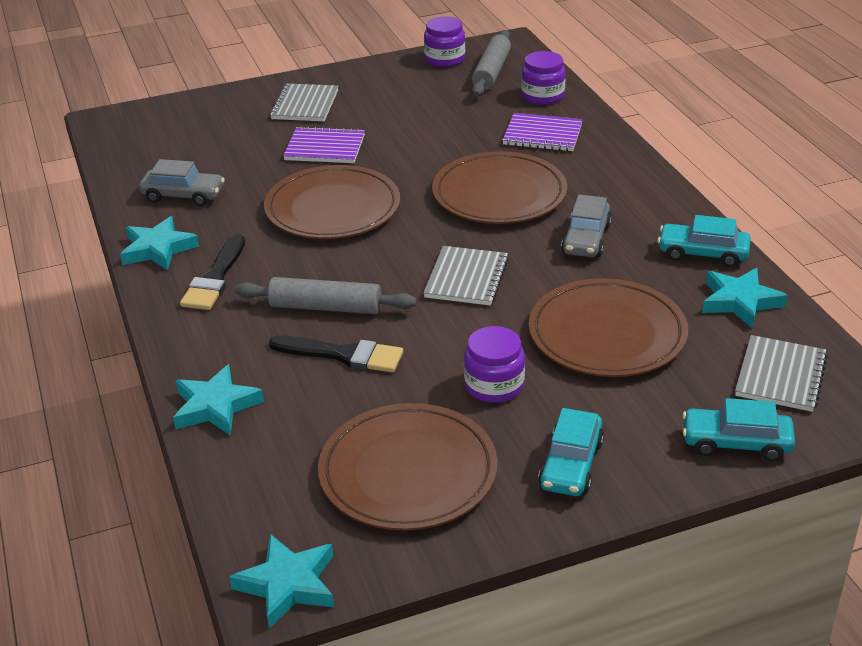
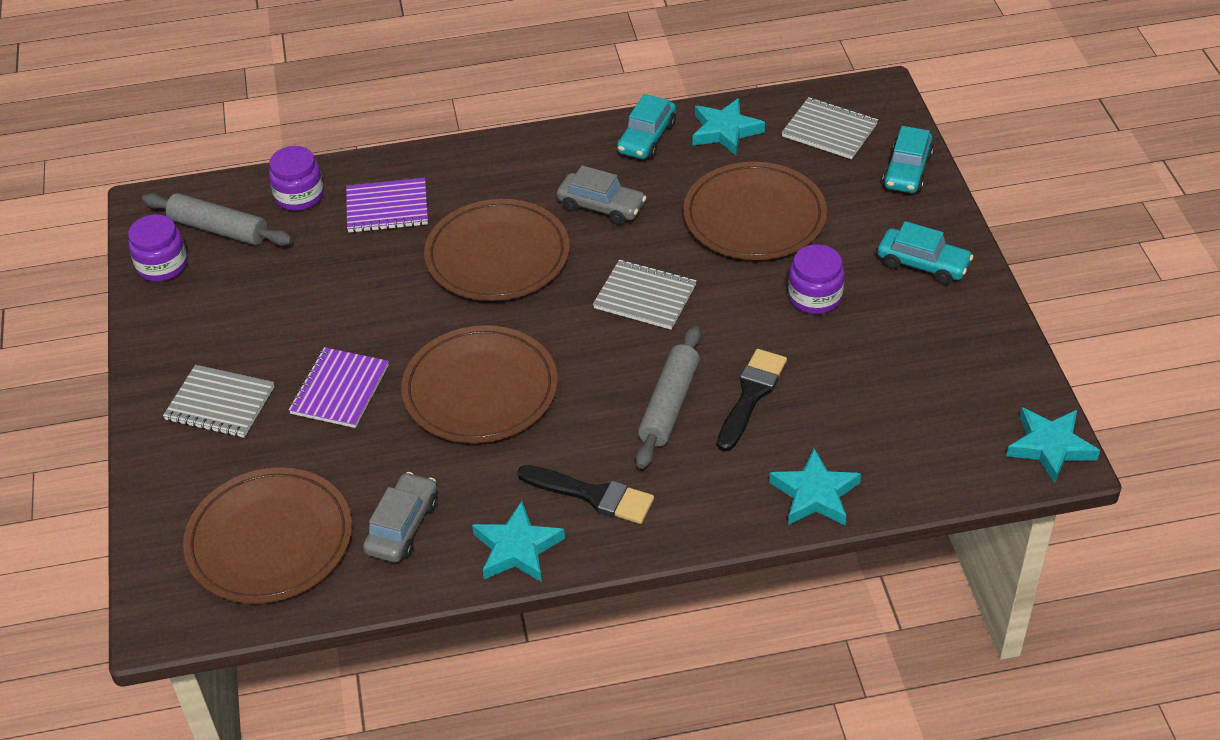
camera: 80 degrees left, 10 degrees up
(408, 472) = (922, 363): brown plate -> brown plate (270, 540)
(542, 135) = (387, 208): purple notebook -> purple notebook turned 60 degrees clockwise

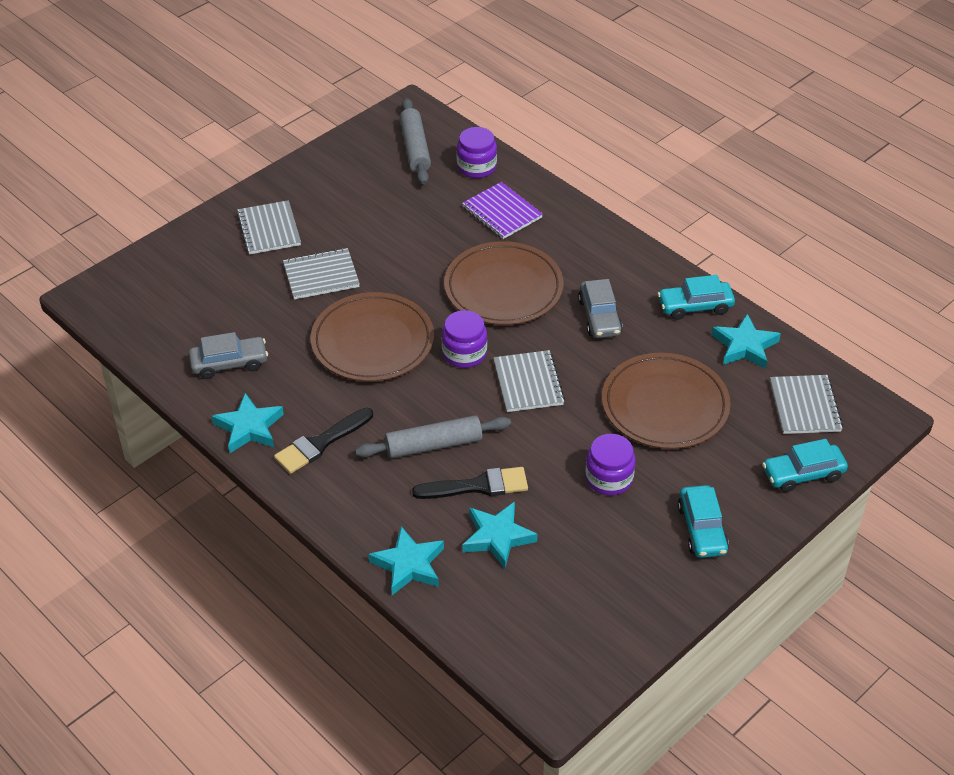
camera: 55 degrees right, 0 degrees up
(162, 265) = (363, 142): purple jar -> purple jar (464, 353)
(270, 540) = (177, 309): brown plate -> none
(340, 390) = (321, 276): purple notebook -> grey notebook
(592, 495) = (321, 443): black brush -> black brush turned 60 degrees clockwise
(1050, 447) = (564, 692): turquoise star -> turquoise star (497, 537)

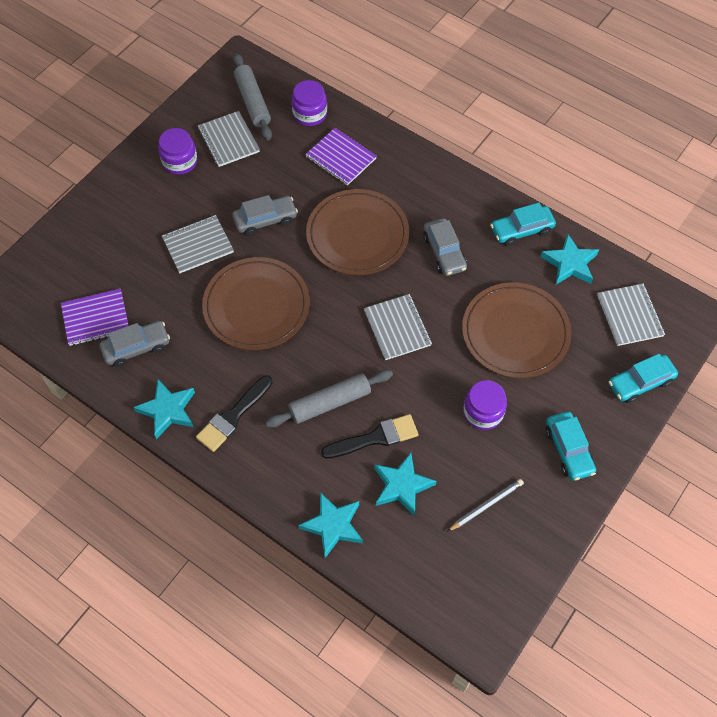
camera: 10 degrees left, 15 degrees up
(191, 330) = (96, 318): none -> purple notebook
(269, 229) = (142, 204): grey notebook -> grey notebook (229, 140)
(402, 261) = (265, 220): none -> grey car
(464, 353) = (337, 306): purple jar -> purple jar (180, 162)
(591, 570) = (486, 505): none -> grey pencil

